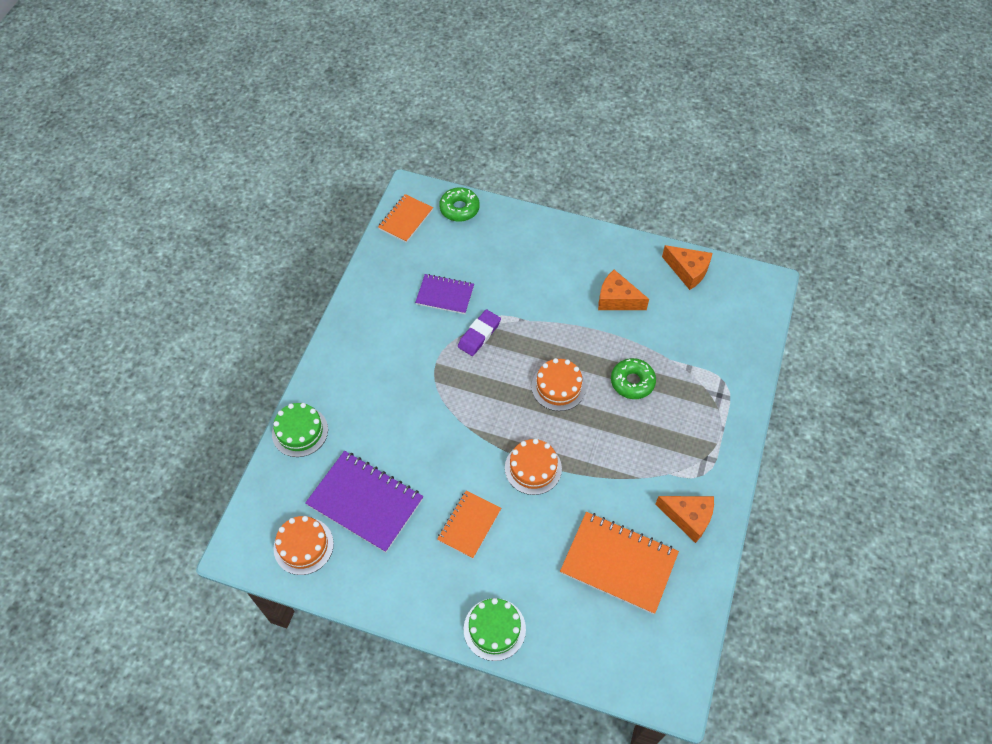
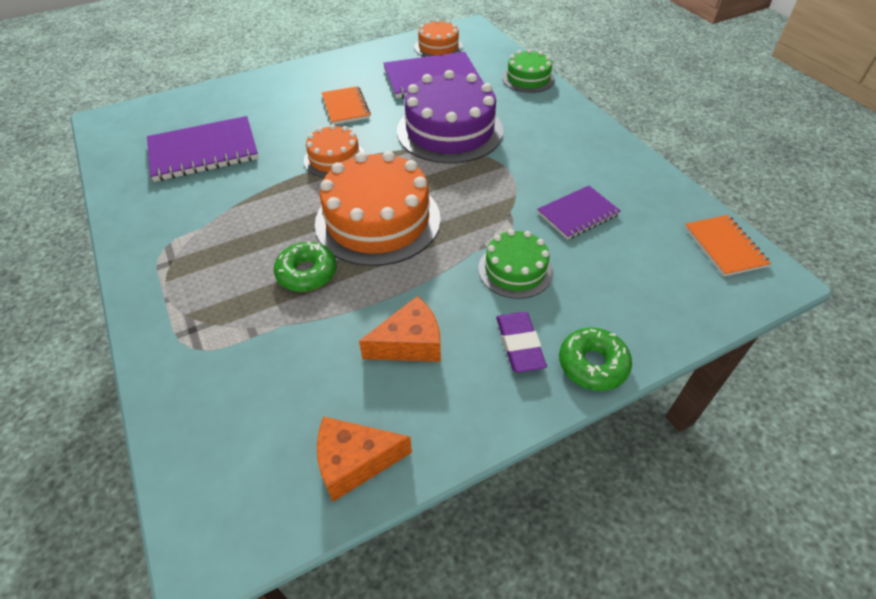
camera: 135 degrees right, 10 degrees down
(427, 426) = (450, 131): none -> purple cake
(459, 208) = (705, 301): green donut -> green donut (592, 364)
(479, 334) = (501, 208): purple eraser -> purple eraser (519, 344)
(494, 629) = (269, 81): green cake -> green cake (515, 270)
(558, 386) = (378, 220): orange cake -> orange cake, size x1.83
(618, 563) = (204, 152): orange notebook -> purple notebook
(688, 518) = (158, 209): orange cheese -> none

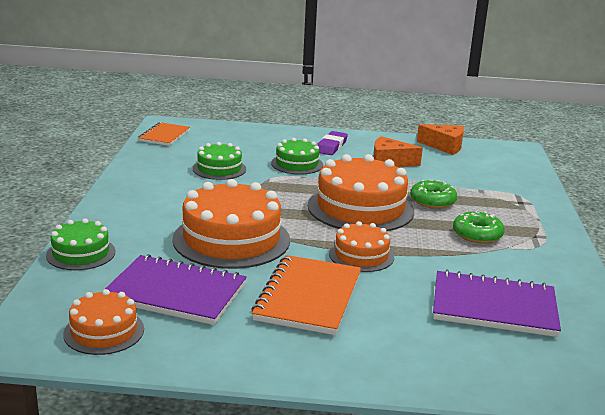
camera: 150 degrees left, 25 degrees down
(346, 107) = (308, 297): orange notebook -> orange notebook, size x1.66
(450, 131) = (231, 239): purple cake -> orange cake
(578, 214) = (219, 169): purple notebook -> green cake
(592, 364) = (304, 133): green donut -> green donut (477, 234)

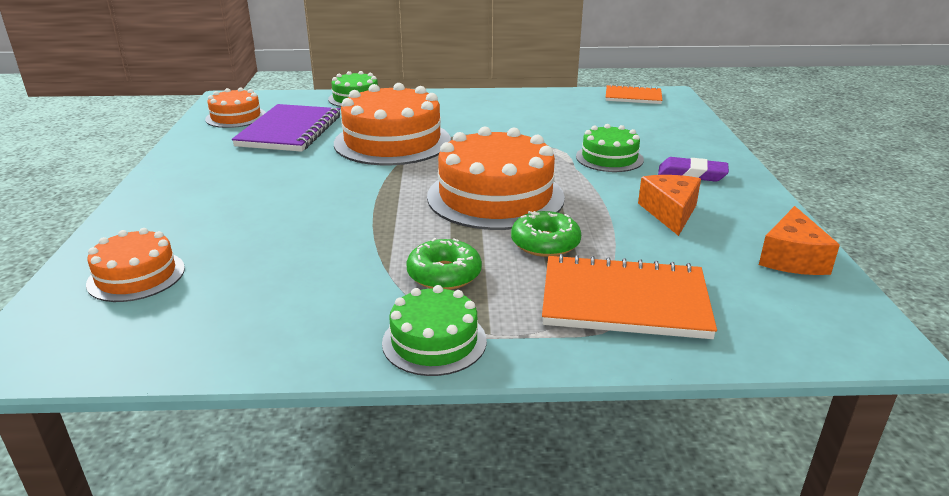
camera: 85 degrees right, 5 degrees up
(219, 169) = (562, 125): green cake -> green cake (434, 341)
(308, 297) = (277, 178): orange notebook -> orange notebook (624, 301)
(361, 255) = (367, 199): orange cake -> orange cake (136, 276)
(494, 307) = (241, 277): purple notebook -> none

